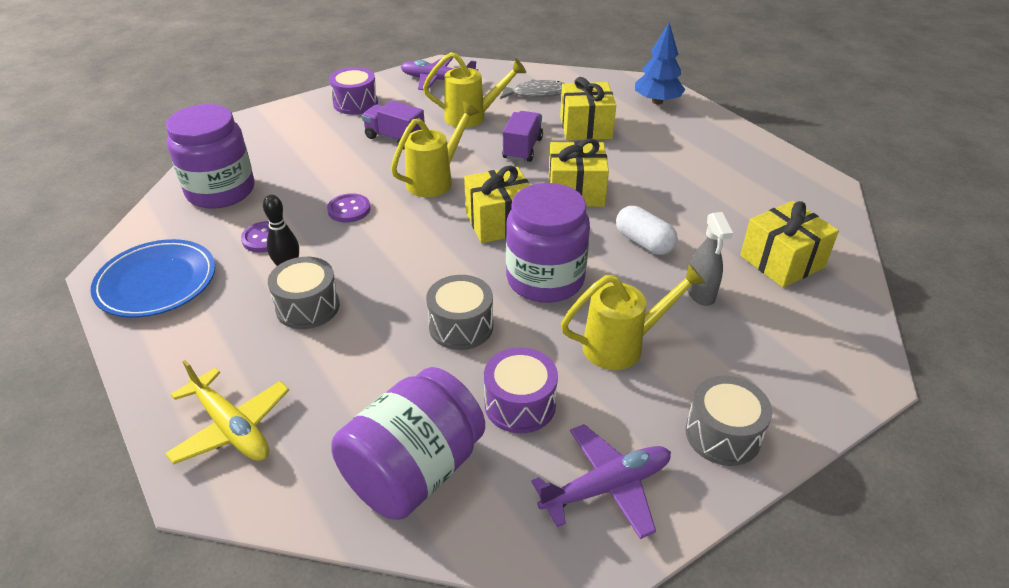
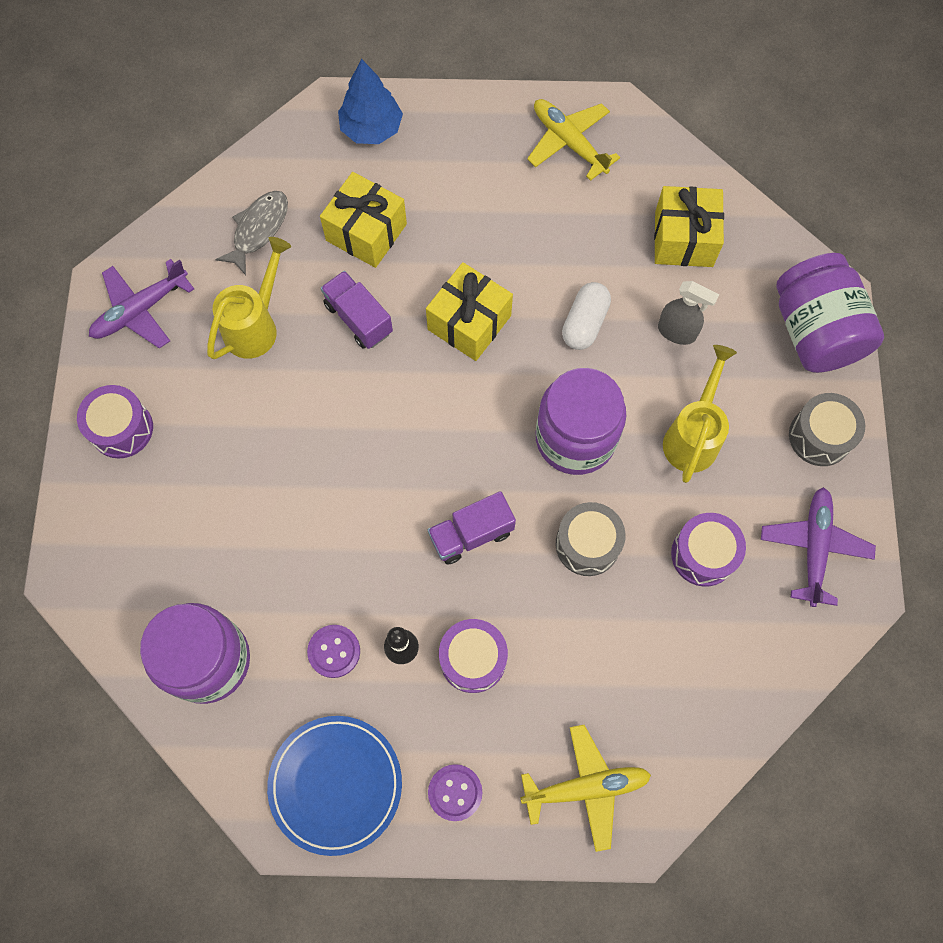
camera: 55 degrees left, 30 degrees up
(308, 307) = (473, 659): grey drum -> purple drum
(349, 209) = (342, 547): purple button -> purple button (455, 792)
(395, 138) = (237, 429): purple truck -> purple truck (471, 534)
(414, 471) = (719, 670): purple jar -> purple jar (815, 331)
(436, 180) = (352, 436): yellow watering can -> none
(500, 222) = (467, 421): yellow gift -> none
(644, 242) = (584, 323): white capsule -> white capsule turned 60 degrees counterclockwise
(769, 175) = (569, 142): none -> yellow plane

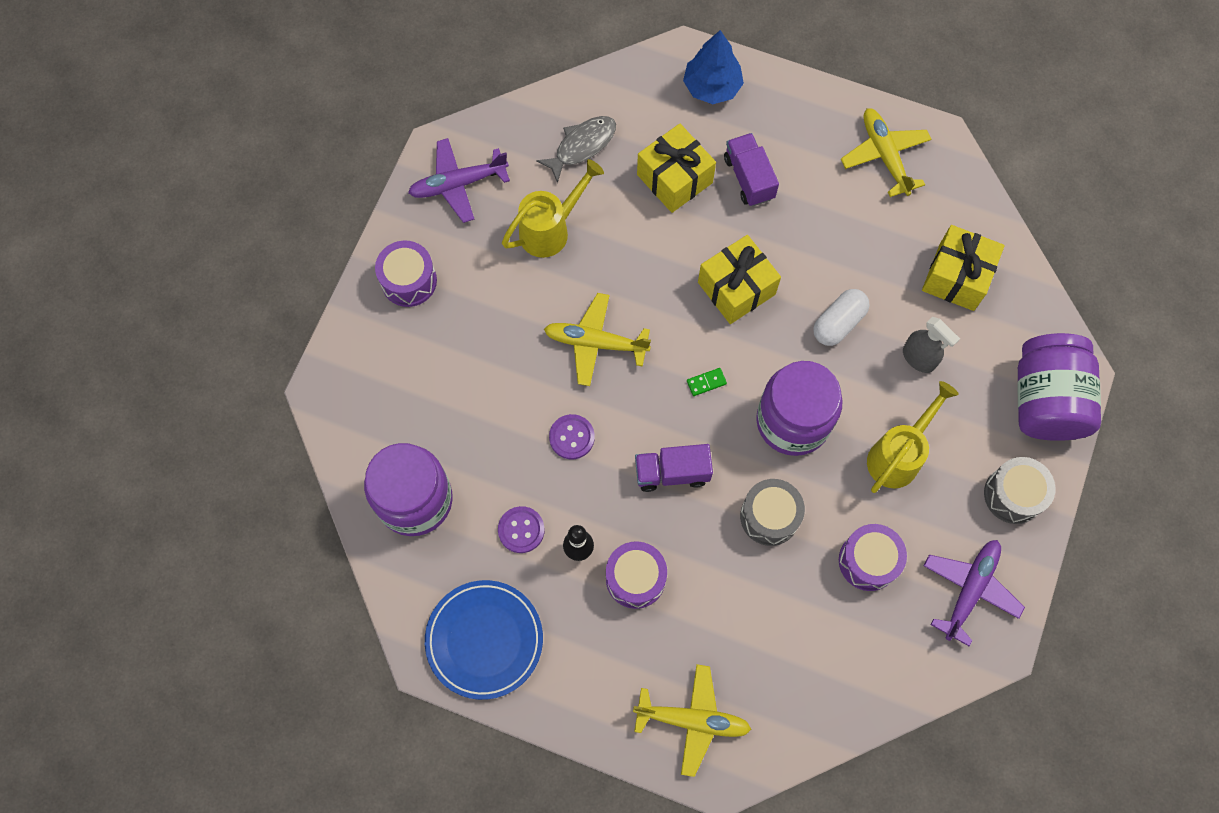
camera: 20 degrees right, 0 degrees up
(343, 427) = (595, 343): none -> yellow plane
(358, 318) = (641, 253): purple truck -> purple truck (748, 178)
(455, 792) = (581, 683): purple button -> purple button (572, 437)
(473, 429) = (706, 382): none -> green domino

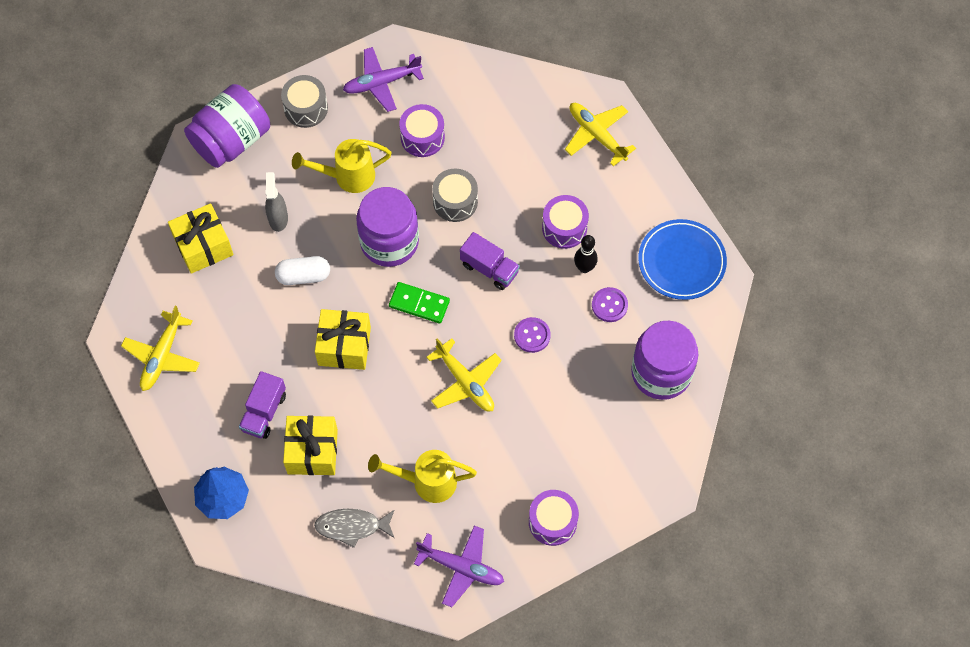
camera: 140 degrees left, 5 degrees down
(706, 382) = (419, 304): green domino -> green domino, size x1.89

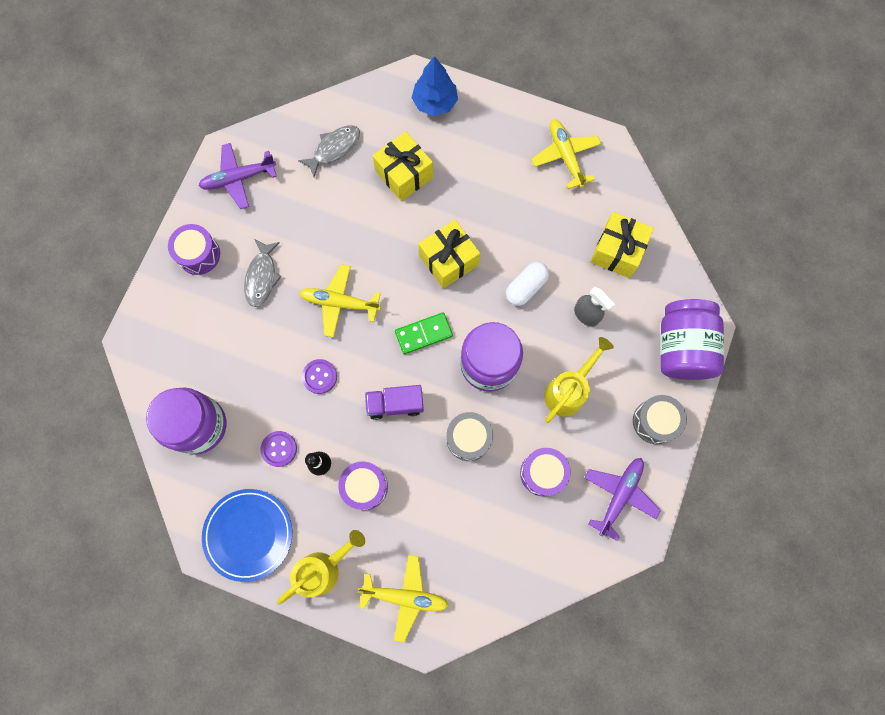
camera: 140 degrees right, 10 degrees up
(264, 412) = (461, 174): purple truck -> none
(426, 482) = (309, 214): yellow watering can -> yellow watering can (325, 568)
(513, 457) = (262, 277): none -> grey fish

